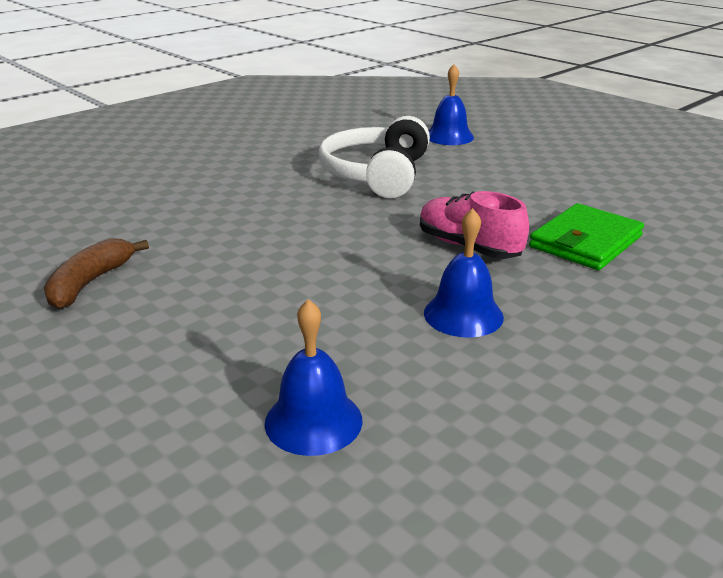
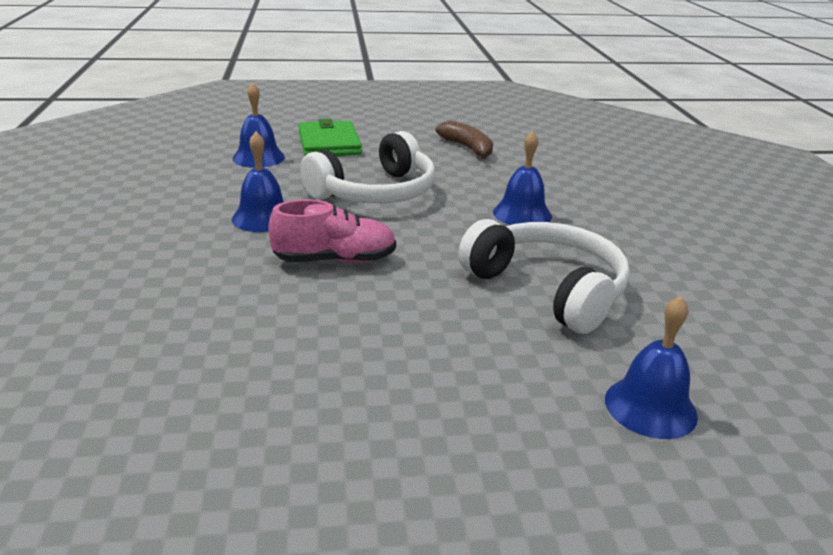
camera: 125 degrees right, 0 degrees up
(261, 208) = (522, 214): none -> blue bell
(309, 284) = (375, 192): none -> white headphones
(585, 242) = (252, 316): green wallet -> green wallet (329, 143)

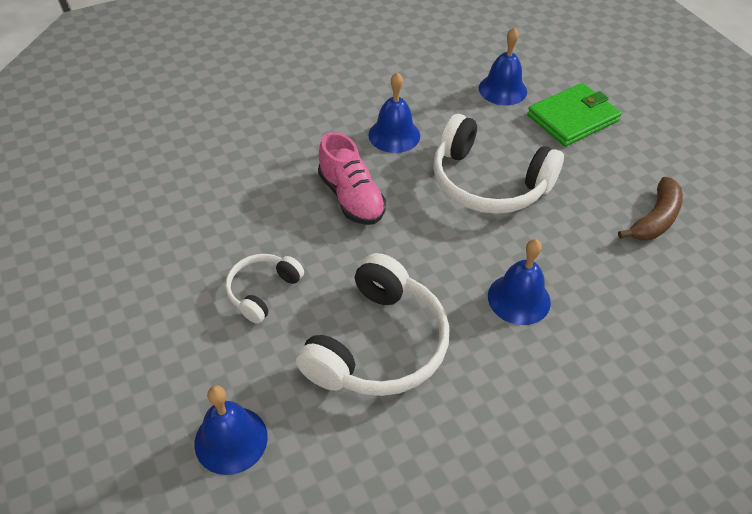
camera: 70 degrees right, 20 degrees up
(439, 344) = (262, 291): none -> white headphones

